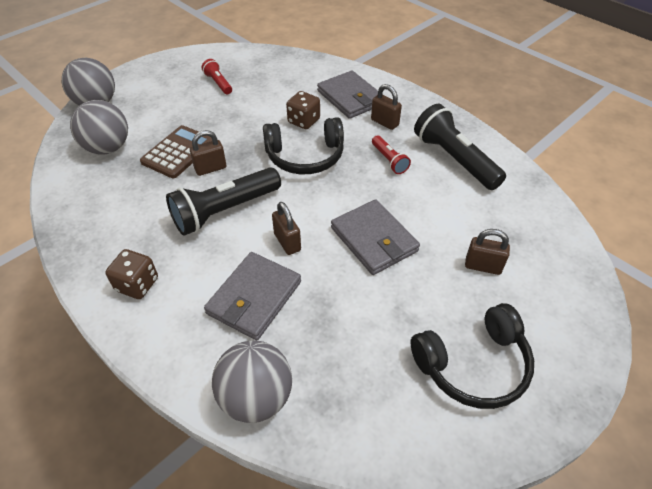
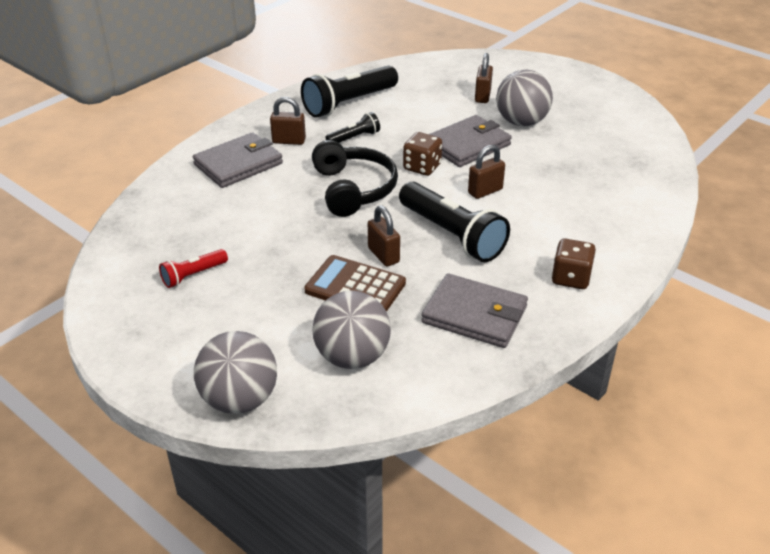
camera: 95 degrees left, 10 degrees down
(254, 298) = (557, 204): grey wallet -> grey wallet (475, 315)
(256, 397) = (650, 193): grey ball -> grey ball (521, 122)
(303, 121) = (286, 195): brown dice -> brown dice (422, 167)
(384, 122) = (289, 141): brown padlock -> brown padlock turned 60 degrees clockwise
(389, 160) = (354, 138): red flashlight -> black flashlight
(473, 365) = (577, 104): black headphones -> none

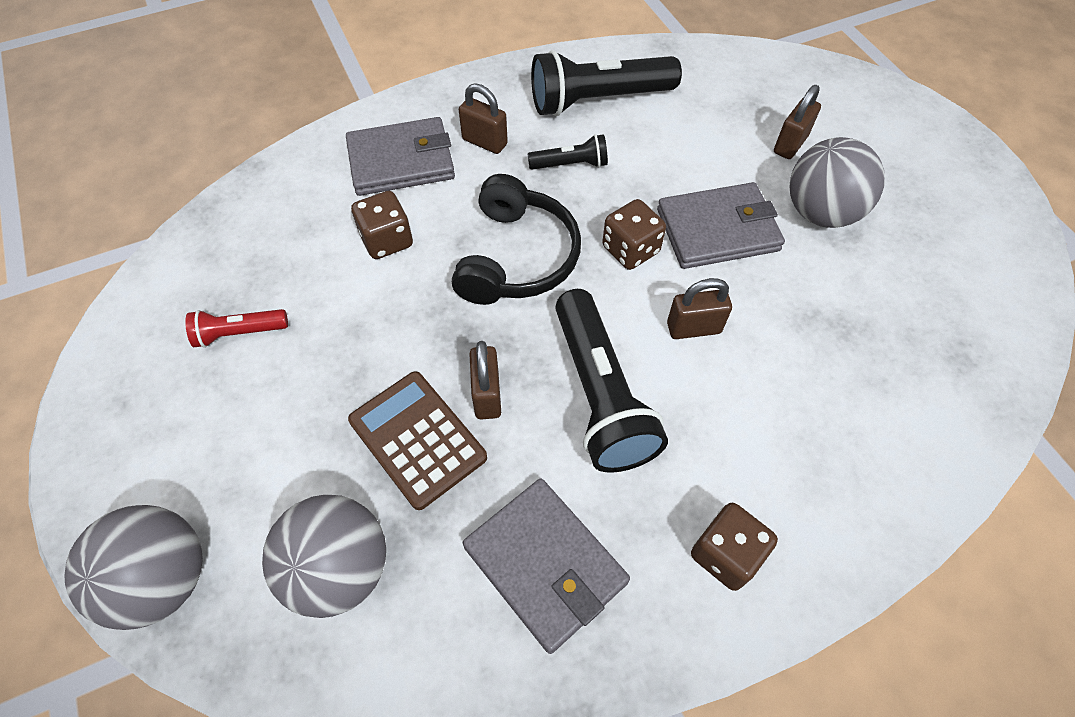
camera: 25 degrees right, 20 degrees up
(260, 204) = (387, 240): none -> brown dice

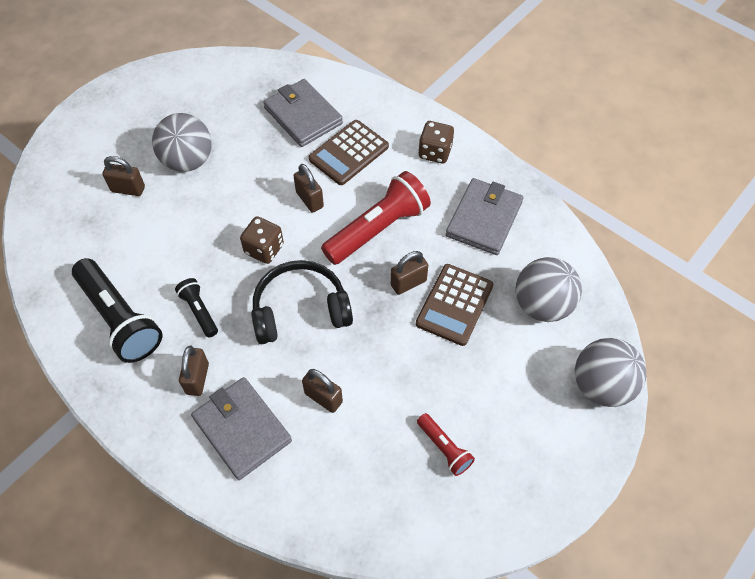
camera: 115 degrees left, 0 degrees up
(387, 240) = (323, 397): brown dice -> brown padlock
(600, 394) = (377, 229): black flashlight -> red flashlight
(717, 230) = (226, 208): grey wallet -> grey wallet (303, 116)
(769, 414) = (348, 153): none -> brown calculator

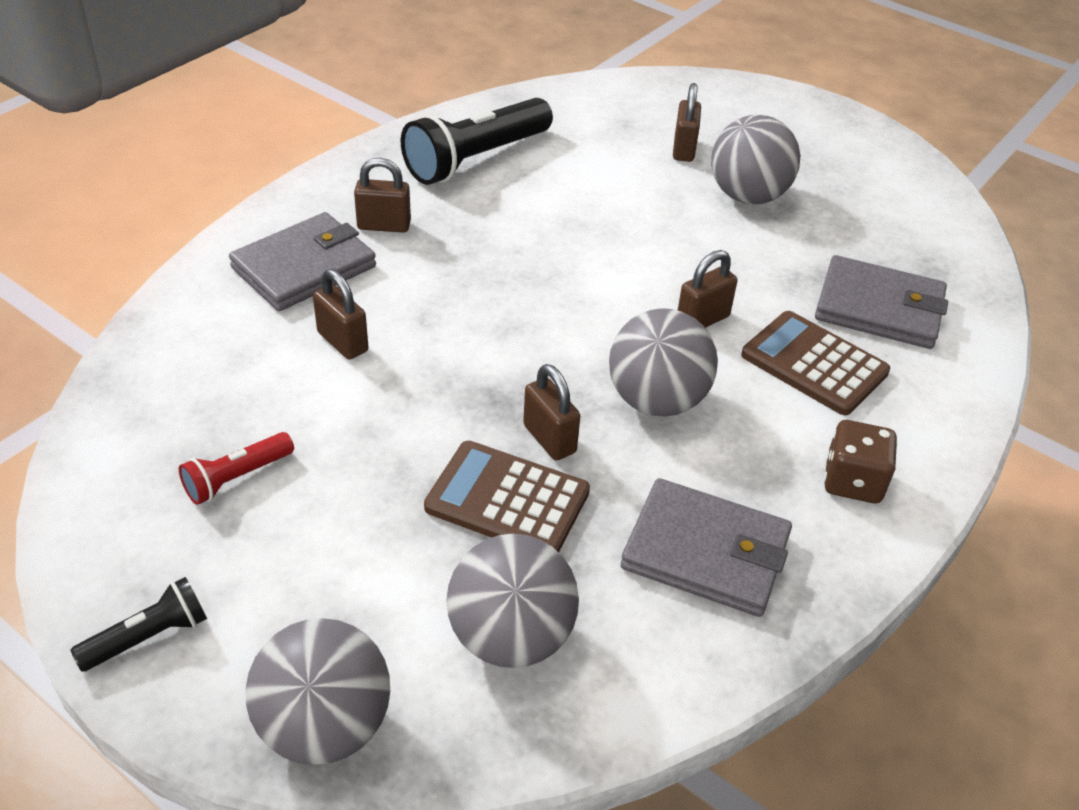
camera: 85 degrees right, 15 degrees down
(199, 311) = (488, 221): black flashlight -> black flashlight (148, 637)
(264, 249) = (599, 275): brown dice -> none
(300, 310) = (493, 315): black headphones -> none
(303, 116) = (879, 308): grey wallet -> grey wallet turned 60 degrees clockwise
(323, 397) = (342, 342): brown padlock -> brown padlock turned 75 degrees counterclockwise
(377, 229) = (656, 400): red flashlight -> grey ball

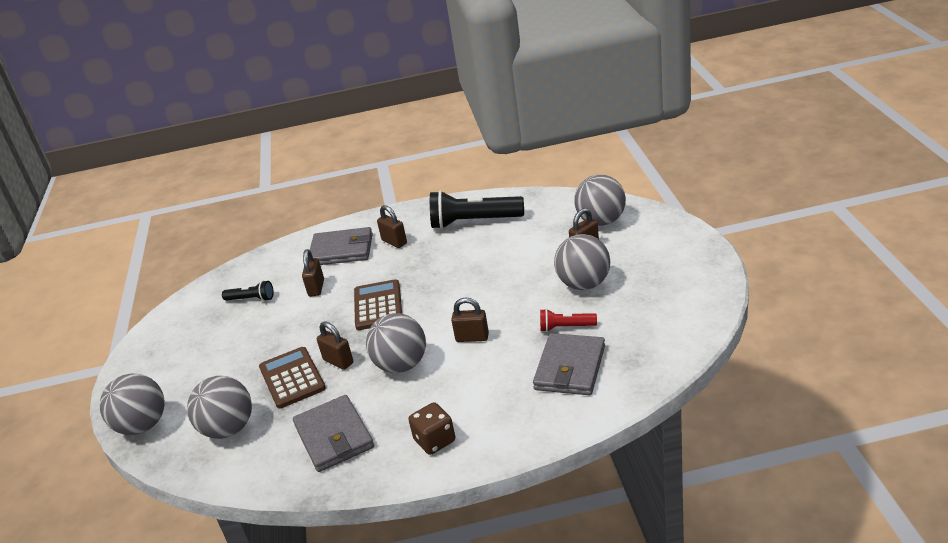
camera: 50 degrees right, 10 degrees down
(148, 637) = (134, 369): black flashlight -> black flashlight (251, 299)
(237, 478) = (220, 326): red flashlight -> red flashlight (566, 327)
(549, 439) = (338, 361): brown padlock -> brown padlock turned 60 degrees counterclockwise
(657, 109) = (601, 221): none -> grey ball
(814, 364) = (495, 380): brown calculator -> brown calculator (378, 306)
(879, 308) = (570, 368): grey wallet -> grey wallet turned 45 degrees clockwise

